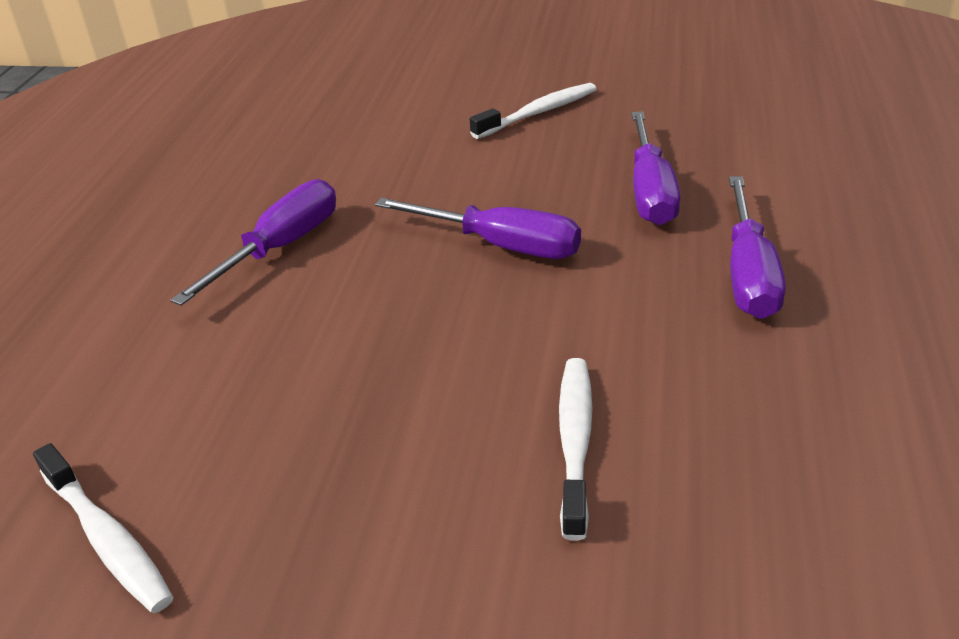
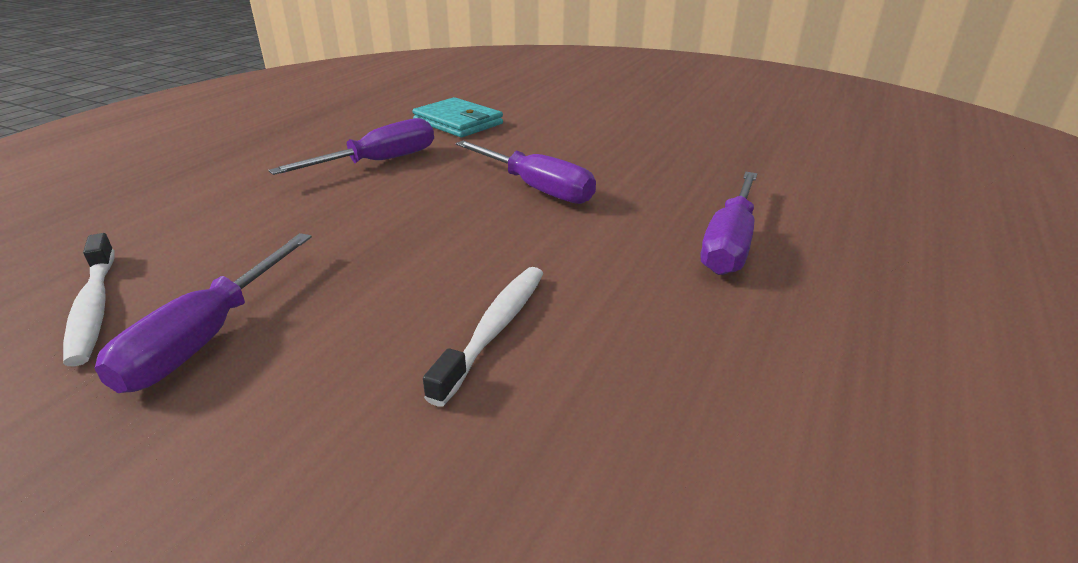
camera: 15 degrees right, 5 degrees down
(334, 160) = (458, 122): none -> turquoise wallet
(538, 113) = (624, 119): white toothbrush -> none
(650, 192) = (679, 177): purple screwdriver -> purple screwdriver (206, 337)

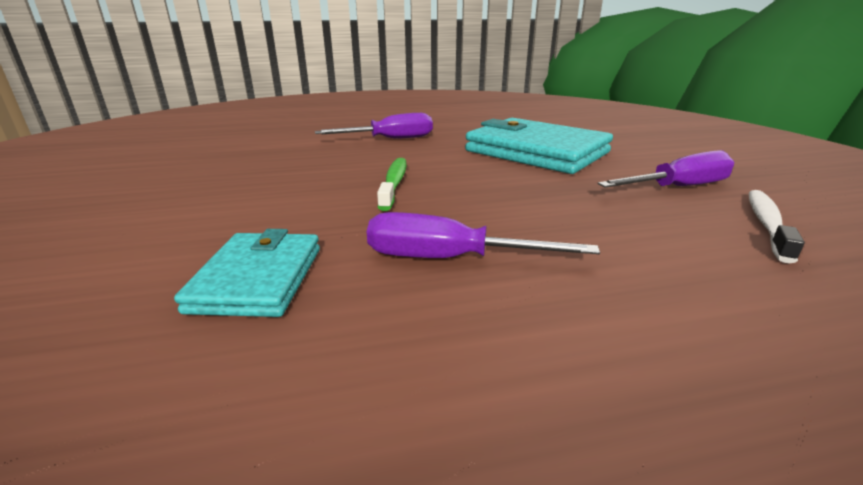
camera: 130 degrees left, 5 degrees down
(495, 329) = (536, 152): white toothbrush -> turquoise wallet
(536, 188) = (394, 183): purple screwdriver -> green toothbrush

